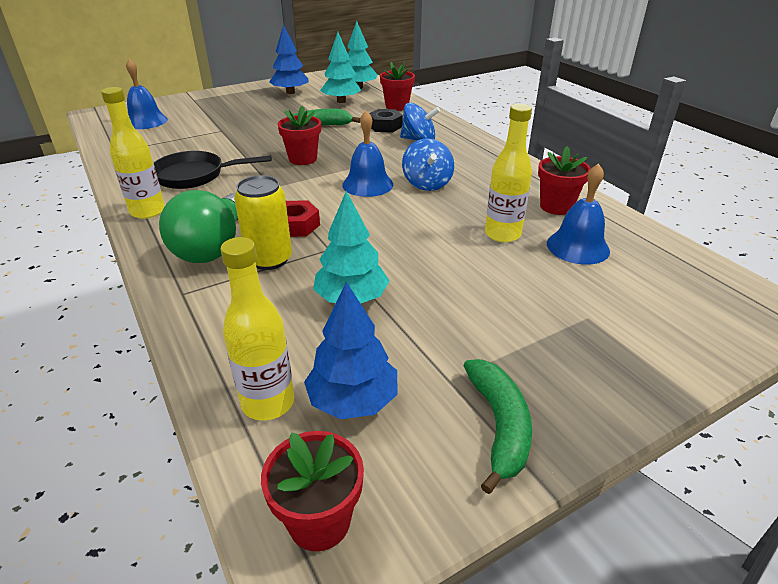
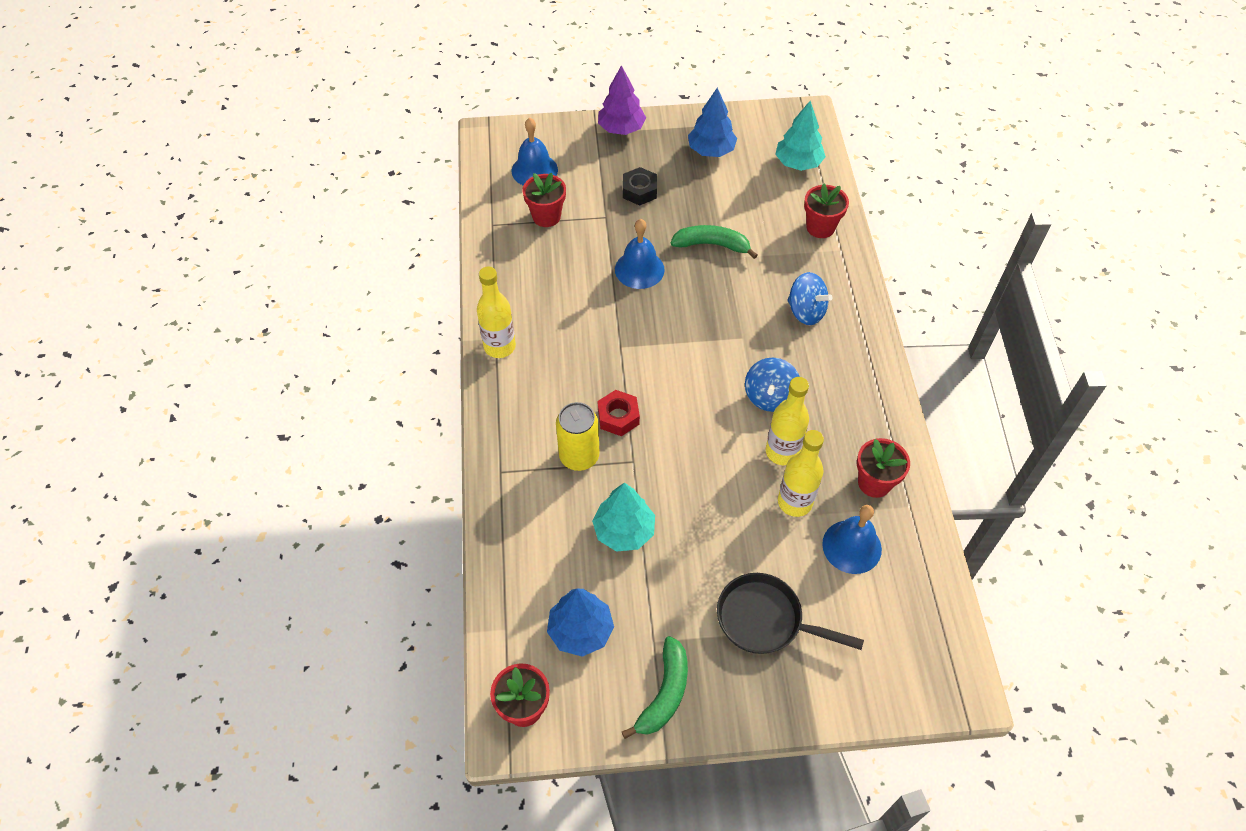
camera: 25 degrees right, 20 degrees up
(195, 176) = (555, 300): black pan -> black pan (765, 620)
(213, 95) = (621, 128): none -> purple tree
(213, 247) = (540, 421): green light bulb -> none
(268, 403) = (526, 608): yellow bottle -> yellow bottle (782, 452)
(303, 159) = (667, 306): red flower pot -> red flower pot (546, 216)
(341, 101) = (761, 192): turquoise tree -> none
(367, 184) = (711, 376): blue bell -> blue bell (639, 269)
(385, 126) = (784, 268): black nut -> black nut (639, 191)

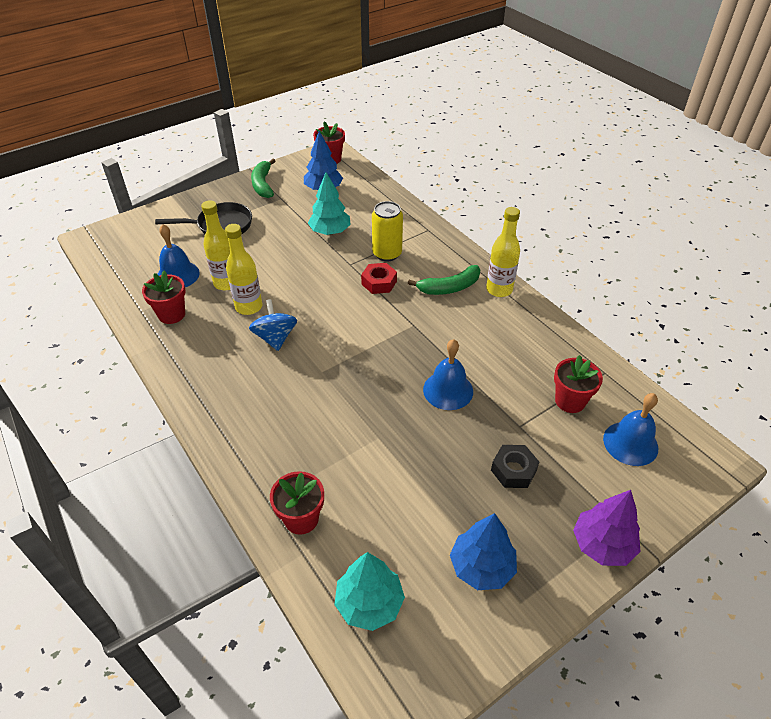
camera: 150 degrees right, 10 degrees down
(712, 245) = (400, 444): green banana -> green banana (449, 287)
(806, 311) = (276, 418): blue spinning top -> none

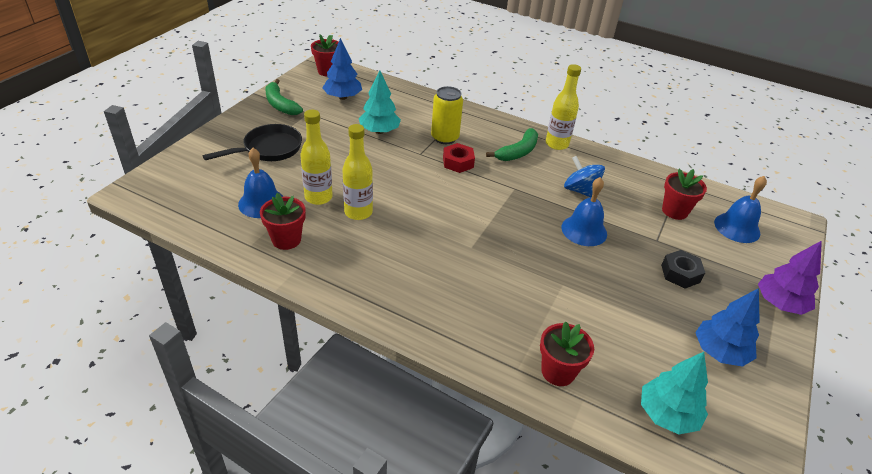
camera: 30 degrees left, 5 degrees down
(275, 338) = (406, 231): blue spinning top -> blue spinning top (580, 191)

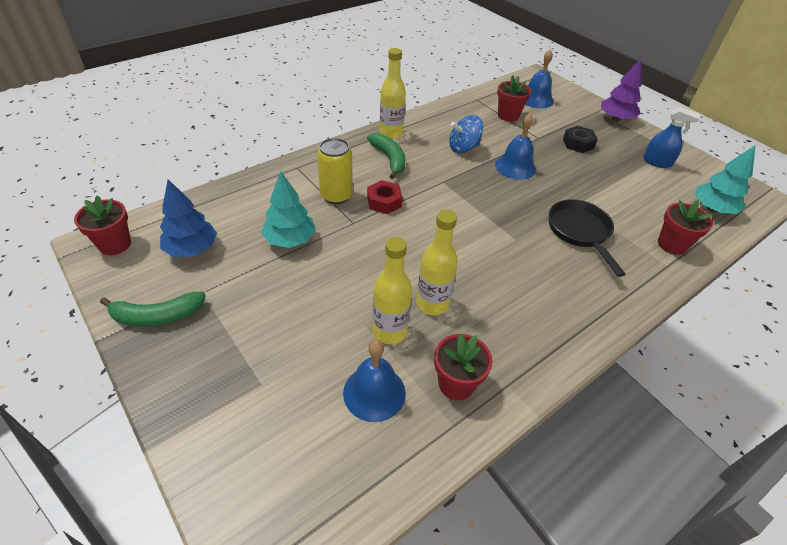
camera: 65 degrees left, 5 degrees up
(268, 149) = (259, 356): black pan -> black pan (580, 232)
(719, 352) = (657, 162): blue tree -> blue spray bottle

